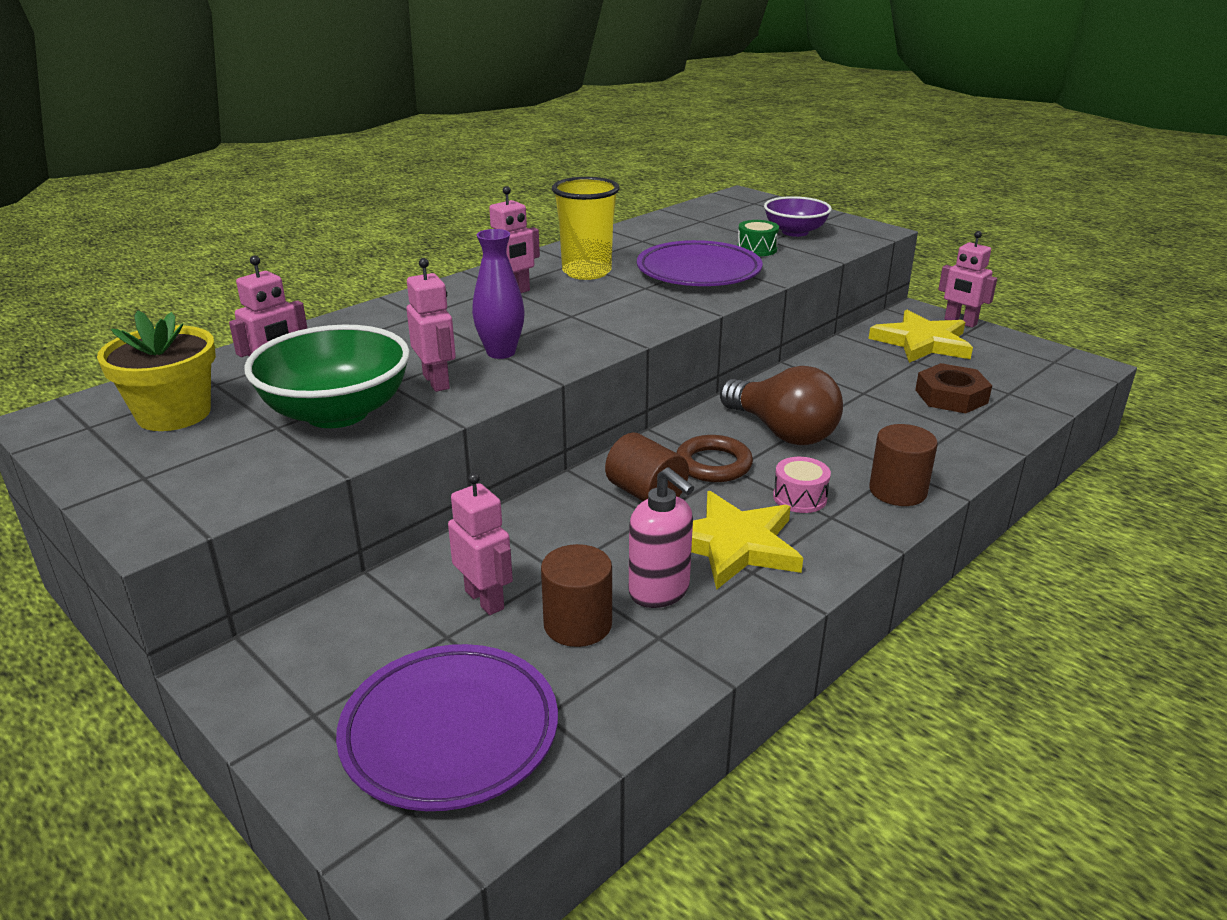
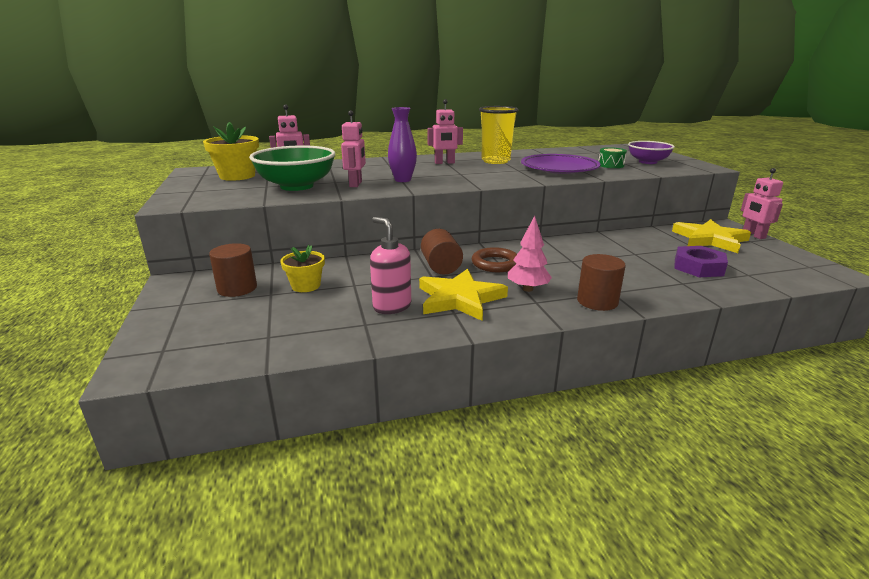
camera: 30 degrees right, 5 degrees down
(450, 732) = (220, 328): purple plate -> none
(485, 599) = (306, 286): pink robot -> yellow flower pot
(577, 624) = (333, 307): brown cylinder -> brown cylinder (237, 288)
(659, 591) = (392, 306): pink soap dispenser -> pink soap dispenser turned 150 degrees clockwise
(782, 432) = (556, 259): brown light bulb -> none
(800, 497) = (527, 289): pink drum -> pink tree
(951, 396) = (698, 267): brown nut -> purple nut

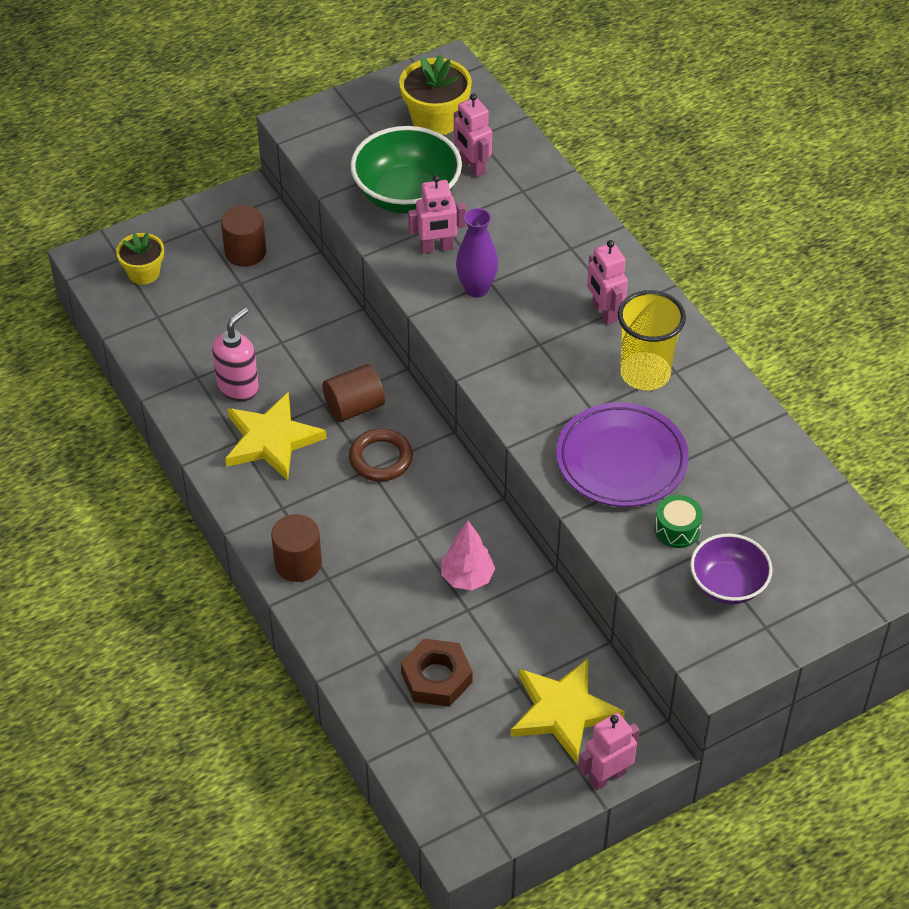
camera: 75 degrees right, 25 degrees up
(306, 286) = (267, 303): yellow flower pot -> yellow flower pot (144, 273)
(527, 289) = (313, 497): pink tree -> pink tree (467, 577)
(698, 267) = (436, 677): purple nut -> brown nut

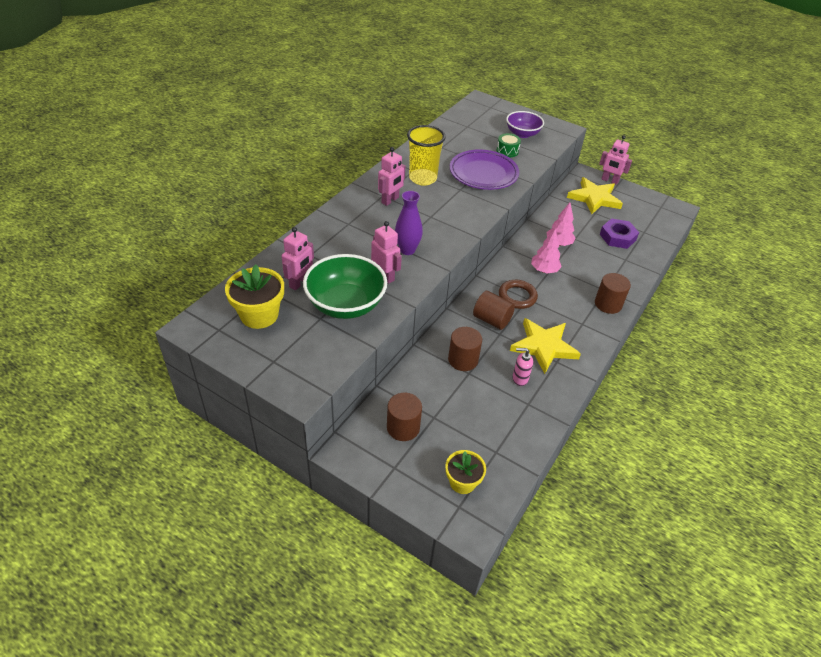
camera: 120 degrees left, 5 degrees down
(238, 387) = (519, 379): pink soap dispenser -> pink soap dispenser, size x0.65
(305, 345) = (463, 360): none -> brown cylinder
(416, 522) = (544, 270): none -> pink tree
(436, 677) = (617, 237): brown nut -> purple nut

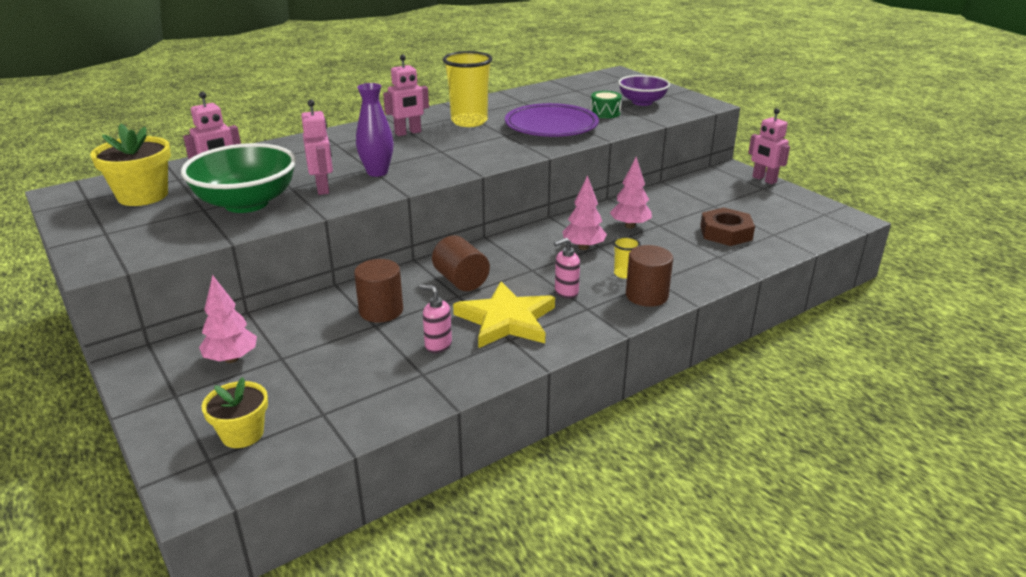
camera: 25 degrees right, 15 degrees down
(403, 427) = (231, 359): brown cylinder -> pink tree
(517, 296) = (519, 265): brown ring -> none
(561, 313) = (566, 292): none -> pink soap dispenser
(583, 288) = (624, 274): none -> yellow cup
(594, 198) = (725, 192): yellow star -> none
(617, 237) = (726, 233): purple nut -> brown nut

